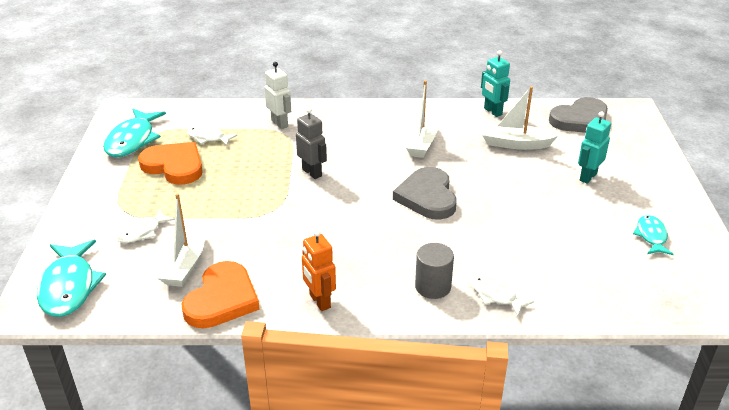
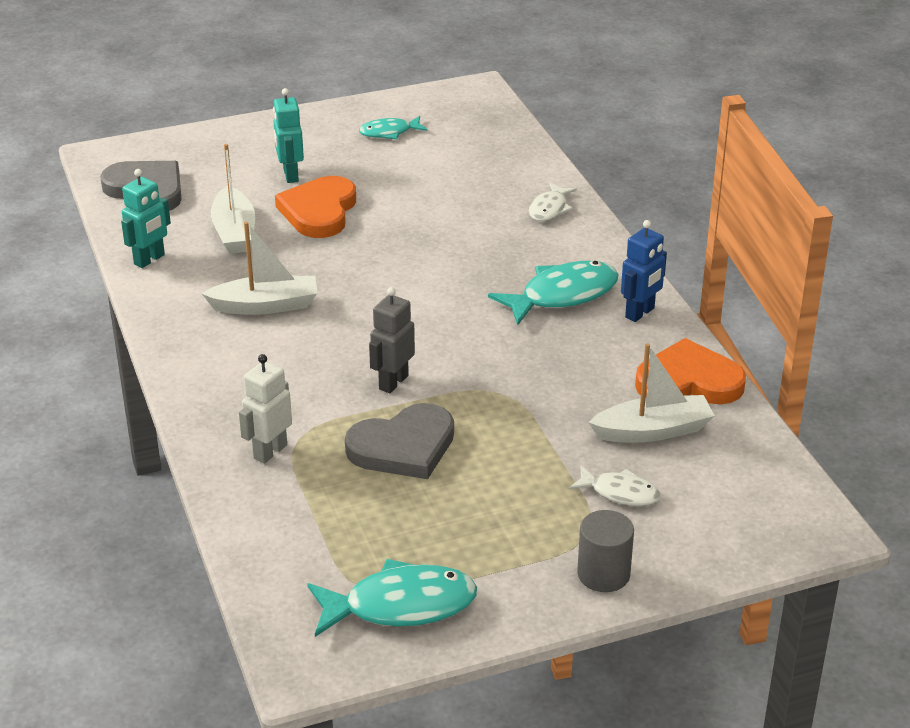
camera: 110 degrees left, 0 degrees up
(69, 287) = (763, 513): turquoise fish -> turquoise fish (562, 295)
(174, 166) = (449, 524): orange heart -> orange heart (319, 211)
(208, 138) = (350, 516): white fish -> none
(319, 301) = (640, 313): orange robot -> blue robot
(427, 197) = (397, 278): grey heart -> grey heart (403, 447)
(433, 286) = (563, 247): grey cylinder -> grey cylinder (603, 574)
(587, 177) = (290, 175): turquoise robot -> turquoise robot turned 60 degrees clockwise

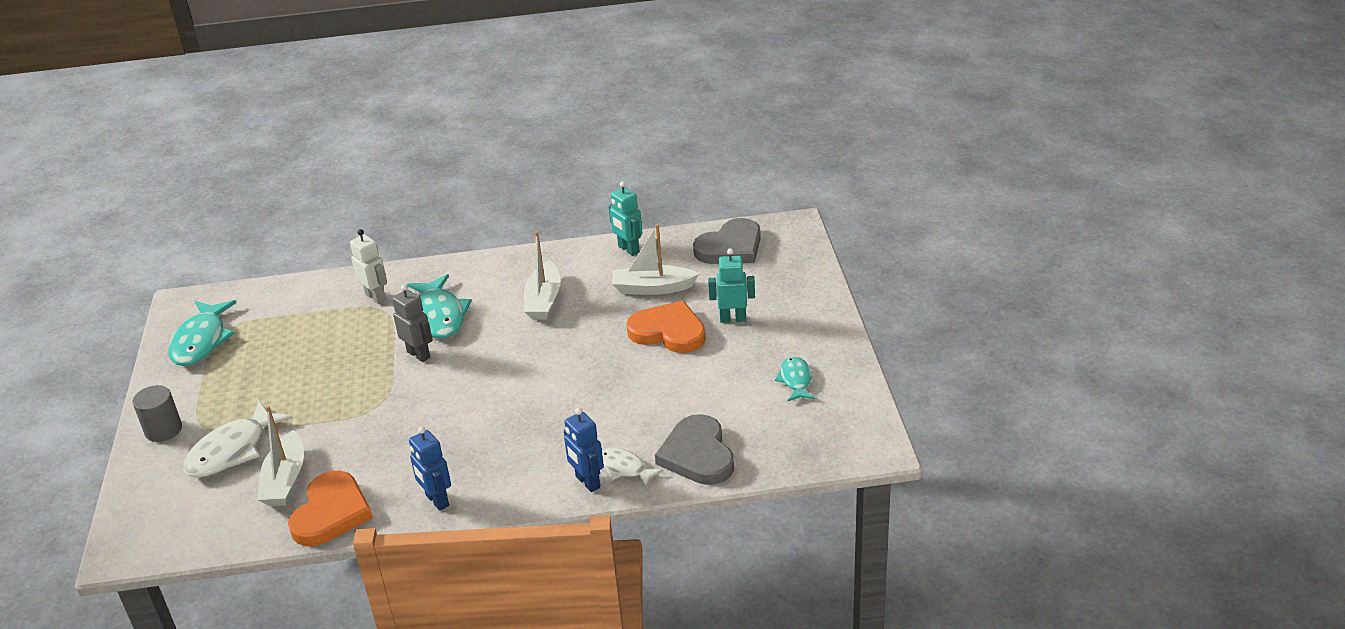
camera: 105 degrees right, 0 degrees up
(403, 447) = (345, 354): grey heart -> grey heart (697, 455)
(562, 295) = (485, 457): turquoise fish -> turquoise fish (439, 316)
(577, 227) = (587, 482): none -> blue robot
(620, 493) = (232, 450): white fish -> white fish, size x1.73

